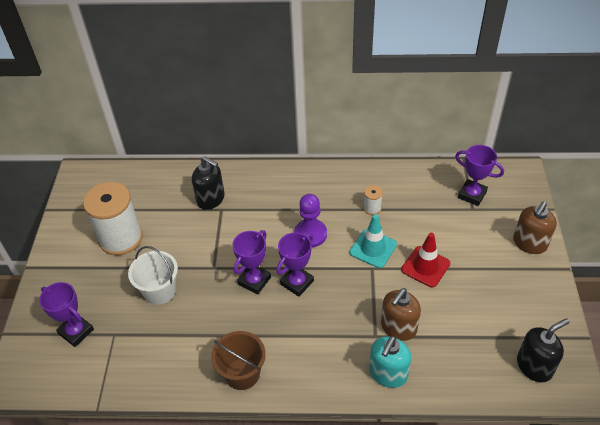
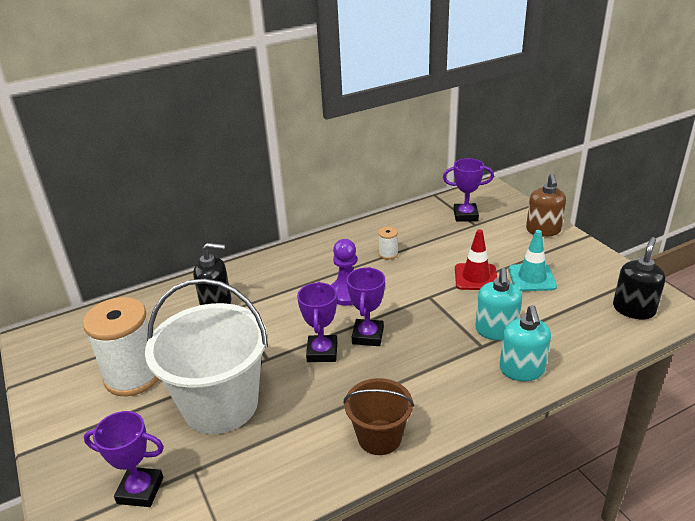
camera: 30 degrees left, 15 degrees down
(159, 291) = (220, 404): white bucket -> white bucket, size x1.83
(373, 248) = (416, 282): turquoise traffic cone -> turquoise traffic cone (532, 278)
(398, 327) = (496, 330): brown soap dispenser -> turquoise soap dispenser

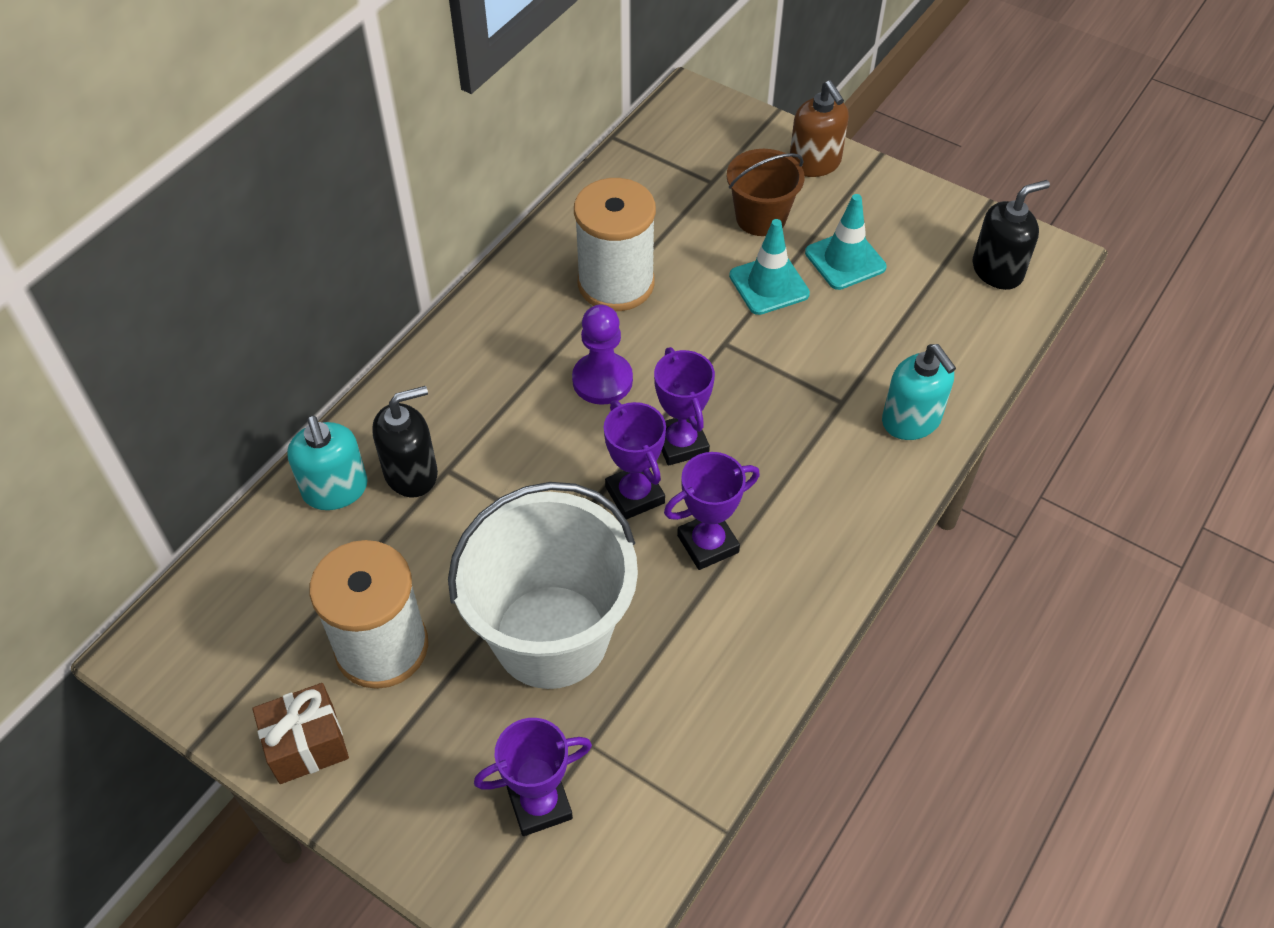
camera: 30 degrees left, 20 degrees up
(58, 407) = (306, 744): none -> brown gift
(379, 437) = (795, 593): brown bucket -> brown bucket (761, 218)
(388, 254) = (616, 283): white spool -> white spool, size x2.38
(465, 215) = (687, 167): purple trophy -> purple trophy (708, 544)
(476, 277) = (769, 285): red traffic cone -> turquoise traffic cone
(496, 330) = (846, 369): turquoise soap dispenser -> turquoise soap dispenser (335, 490)
(633, 309) = (997, 270): black soap dispenser -> black soap dispenser turned 60 degrees clockwise

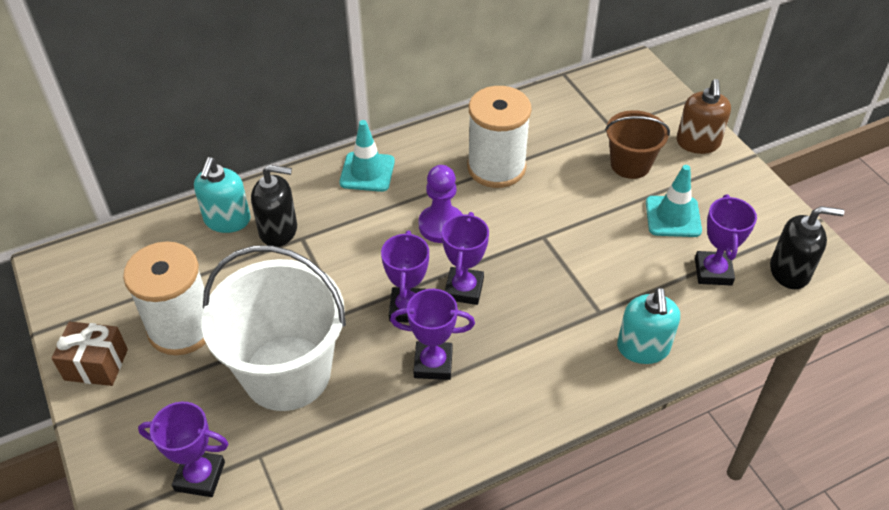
camera: 30 degrees right, 5 degrees down
(769, 285) = (603, 211): turquoise traffic cone -> turquoise traffic cone (367, 172)
(924, 304) = (713, 271): none -> purple trophy

